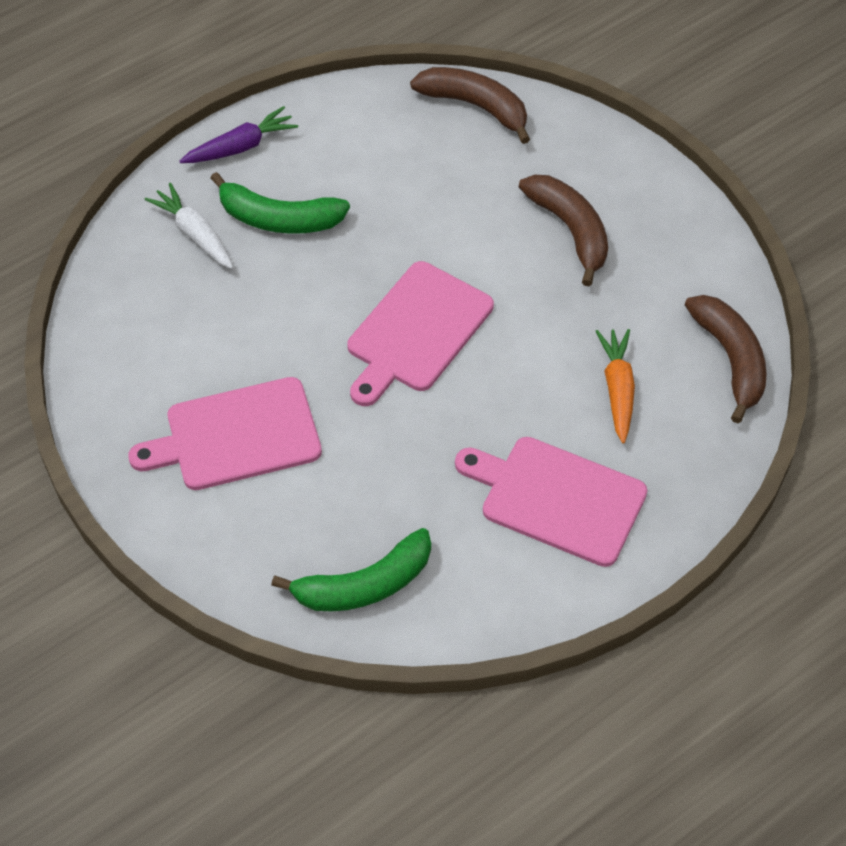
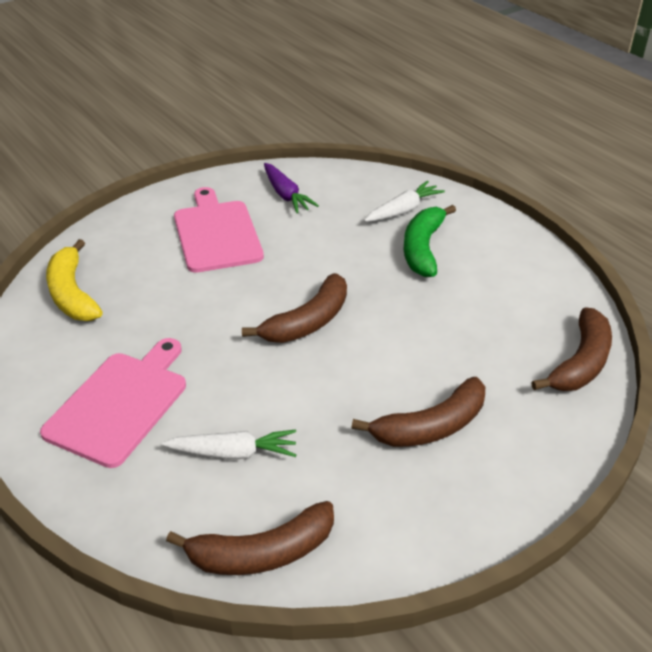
camera: 90 degrees right, 15 degrees down
(240, 147) = (495, 228): purple carrot -> purple carrot (286, 195)
(364, 585) = (72, 293): green banana -> yellow banana
(416, 331) = (308, 322): pink cutting board -> brown banana
(617, 389) = (233, 453): orange carrot -> white carrot

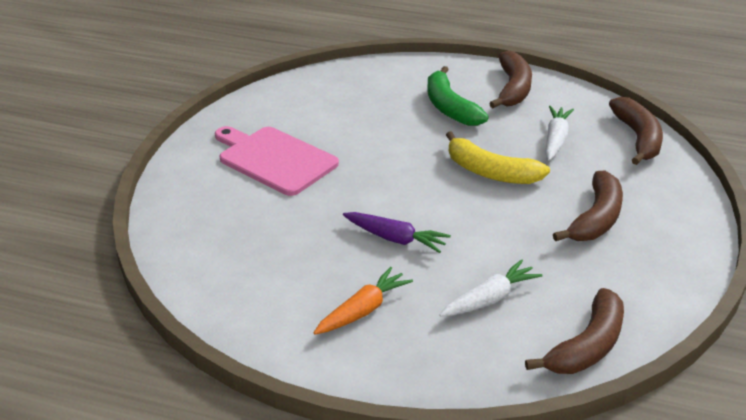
camera: 35 degrees left, 5 degrees down
(72, 293) = (209, 254): yellow banana -> yellow banana (490, 172)
(120, 404) = (363, 310): pink cutting board -> orange carrot
(286, 195) = (294, 109): purple carrot -> purple carrot (395, 239)
(308, 322) = (430, 191): brown banana -> brown banana (513, 89)
(403, 210) = (402, 86): white carrot -> white carrot (555, 139)

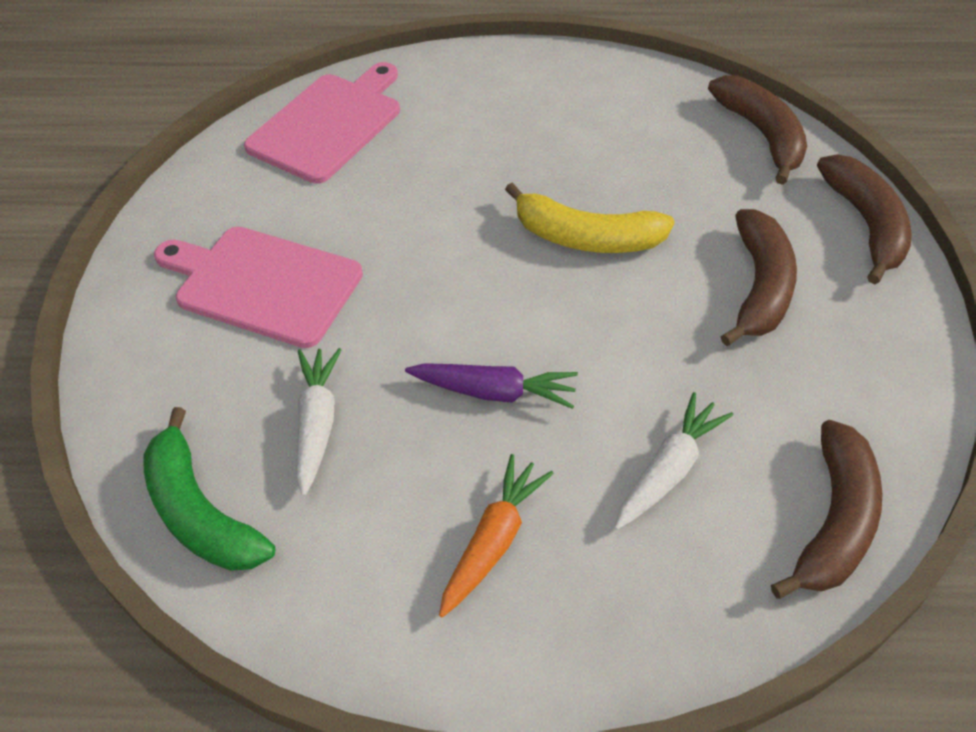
camera: 15 degrees left, 15 degrees up
(348, 85) = (328, 124): none -> pink cutting board
(449, 107) = (487, 134): green banana -> green banana (200, 512)
(513, 89) = (564, 84): brown banana -> brown banana (866, 224)
(555, 139) = (654, 160): white carrot -> white carrot (317, 424)

